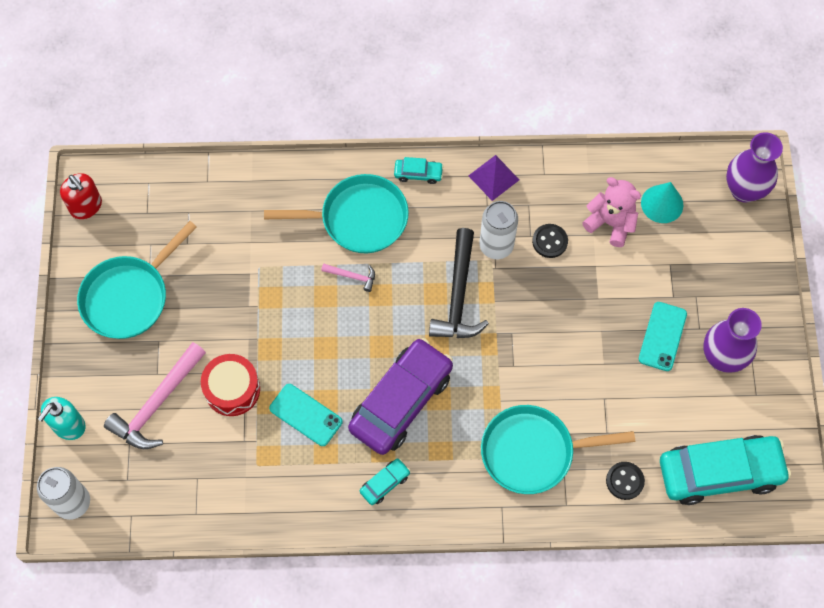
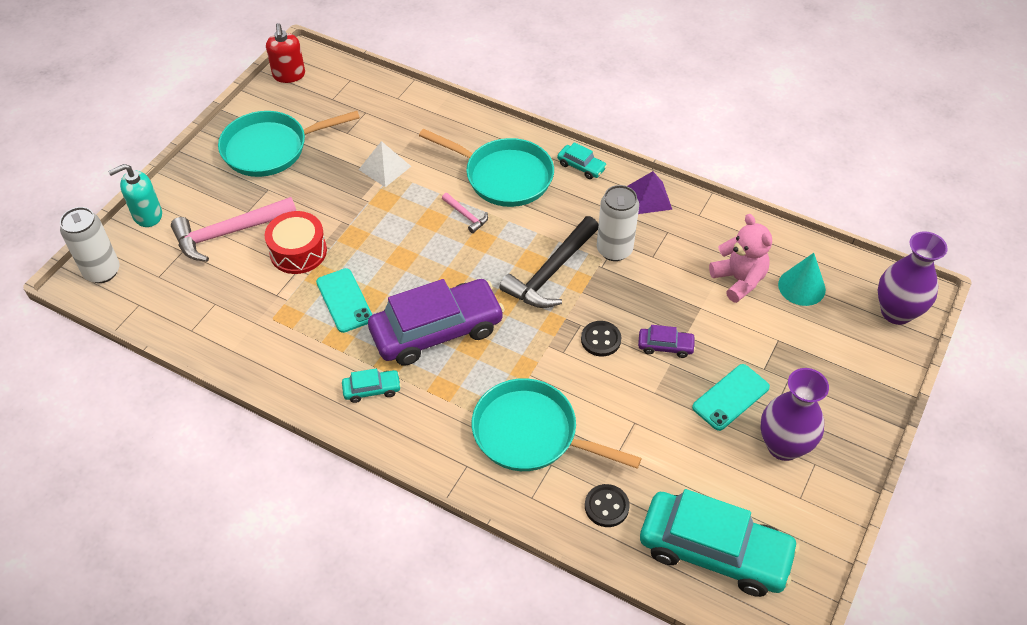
camera: 30 degrees right, 15 degrees down
(248, 263) = (385, 168): none -> white pyramid
(550, 241) = (668, 269): black button -> black button (600, 340)
(589, 317) = (665, 346): none -> purple car

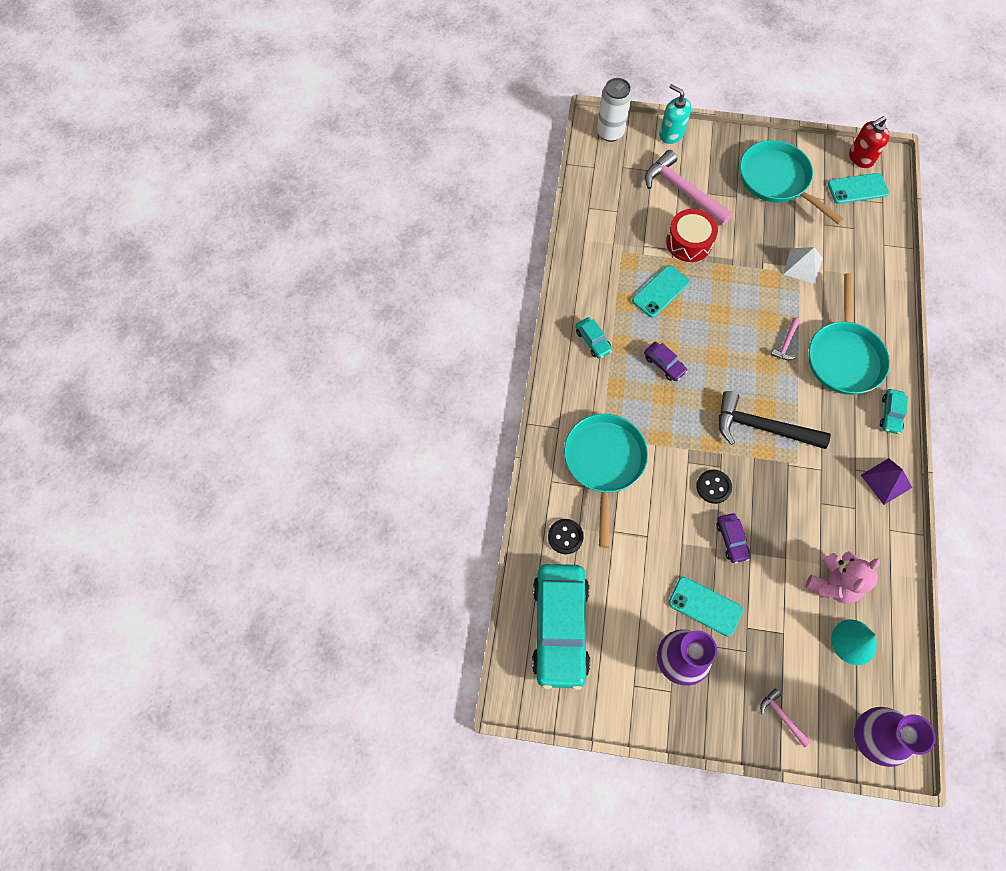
camera: 70 degrees right, 15 degrees up
(322, 91) = (857, 189): none -> turquoise phone
(437, 331) = (664, 364): purple car -> purple car, size x0.43
(614, 250) = (811, 469): white can -> none
(862, 374) = (782, 716): none -> pink hammer

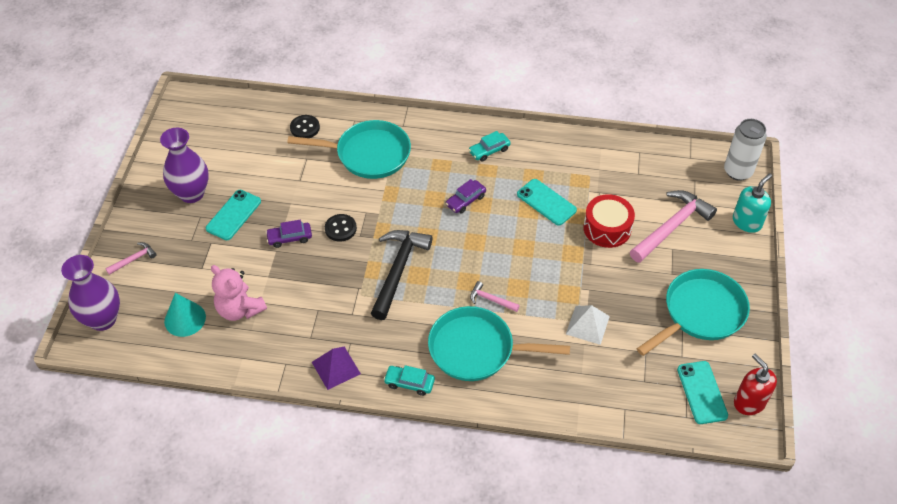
camera: 90 degrees right, 15 degrees down
(560, 627) = (231, 123): turquoise car -> none

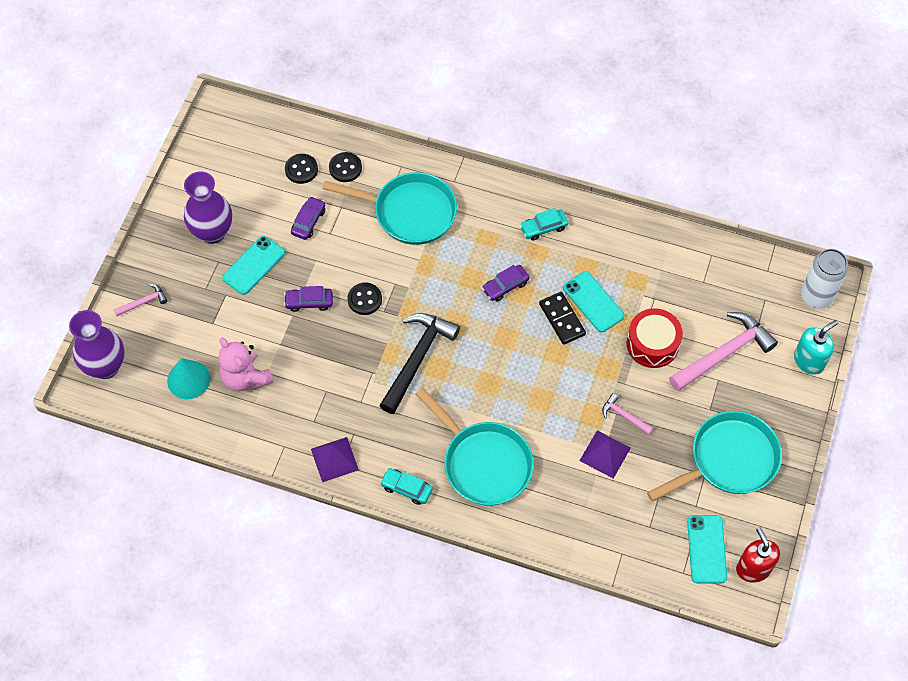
camera: 10 degrees right, 10 degrees up
(265, 134) = (301, 169): none -> black button
(278, 173) = (308, 221): none -> purple car
(477, 349) = (483, 463): turquoise pan -> turquoise pan turned 150 degrees counterclockwise
(491, 300) = (509, 408): pink hammer -> pink hammer (624, 416)
(522, 220) = (562, 319): none -> black domino
(587, 325) = (605, 454): white pyramid -> purple pyramid

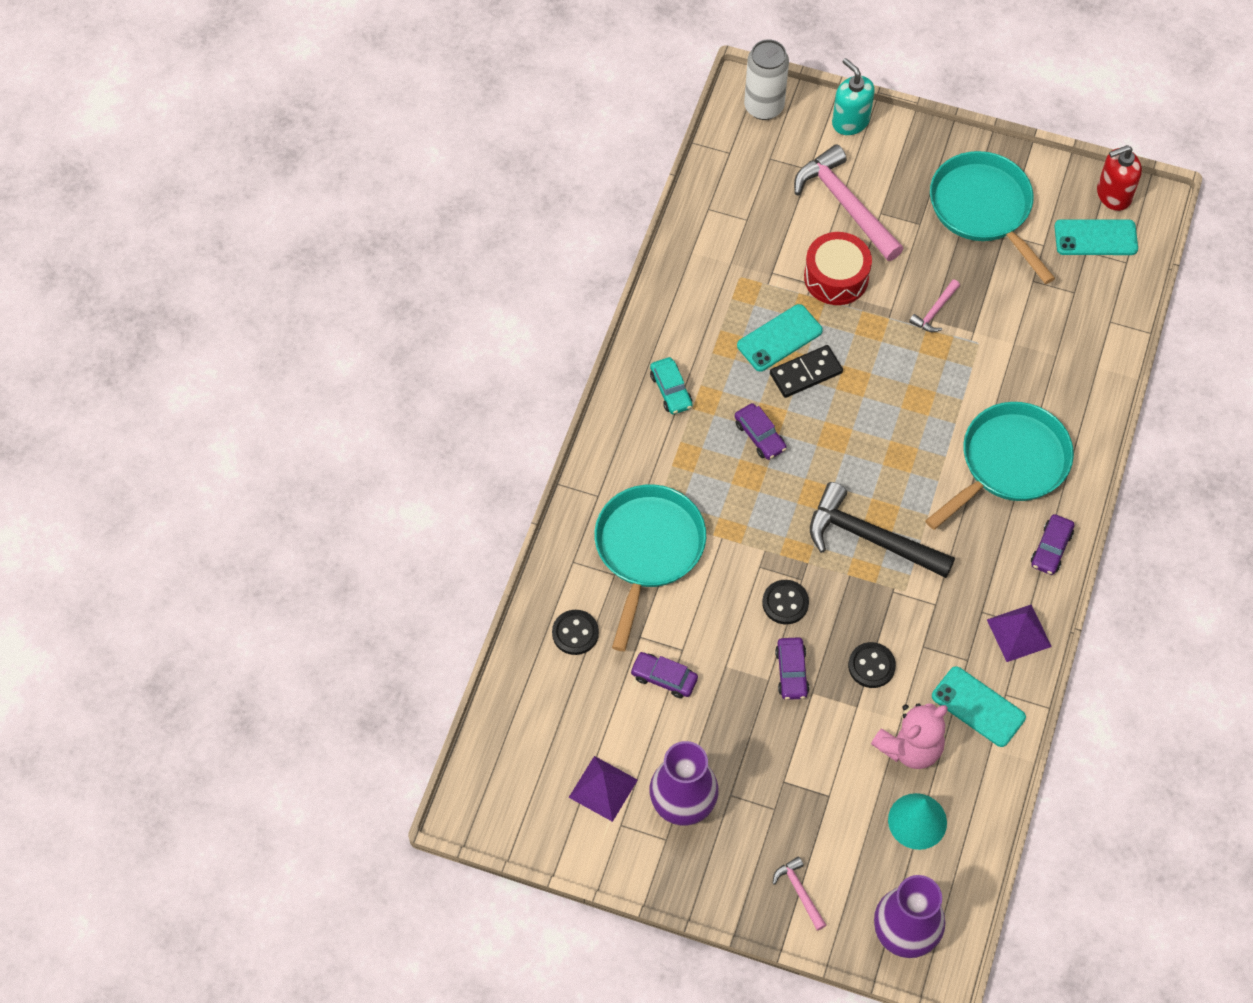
camera: 90 degrees left, 0 degrees up
(253, 265) = (735, 747): turquoise phone -> turquoise phone (978, 707)
(301, 169) = (577, 691): black button -> black button (871, 666)
(406, 488) = (1051, 548): turquoise car -> purple car
(605, 454) = (986, 333): purple pyramid -> purple pyramid (603, 788)

